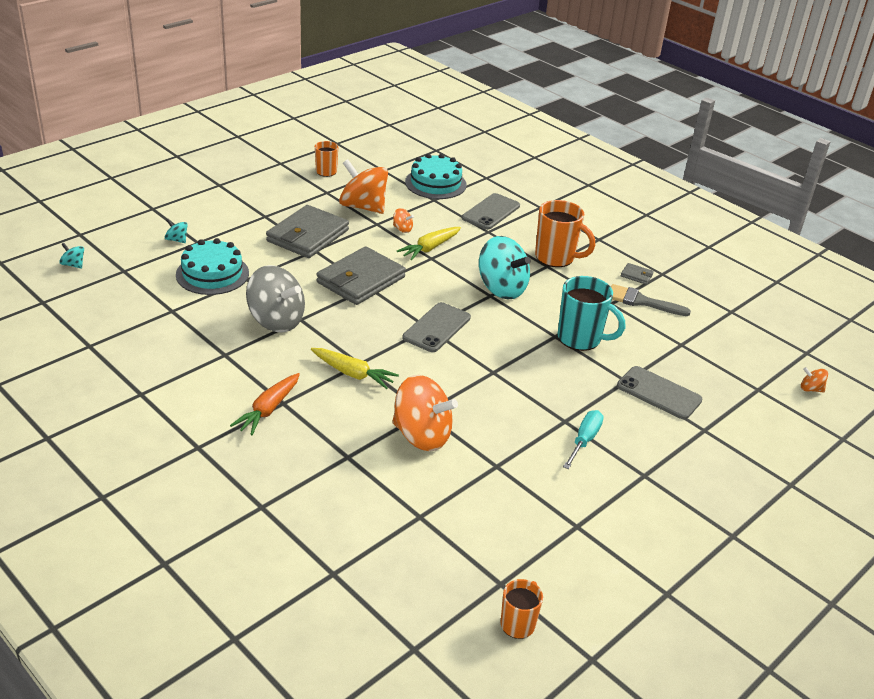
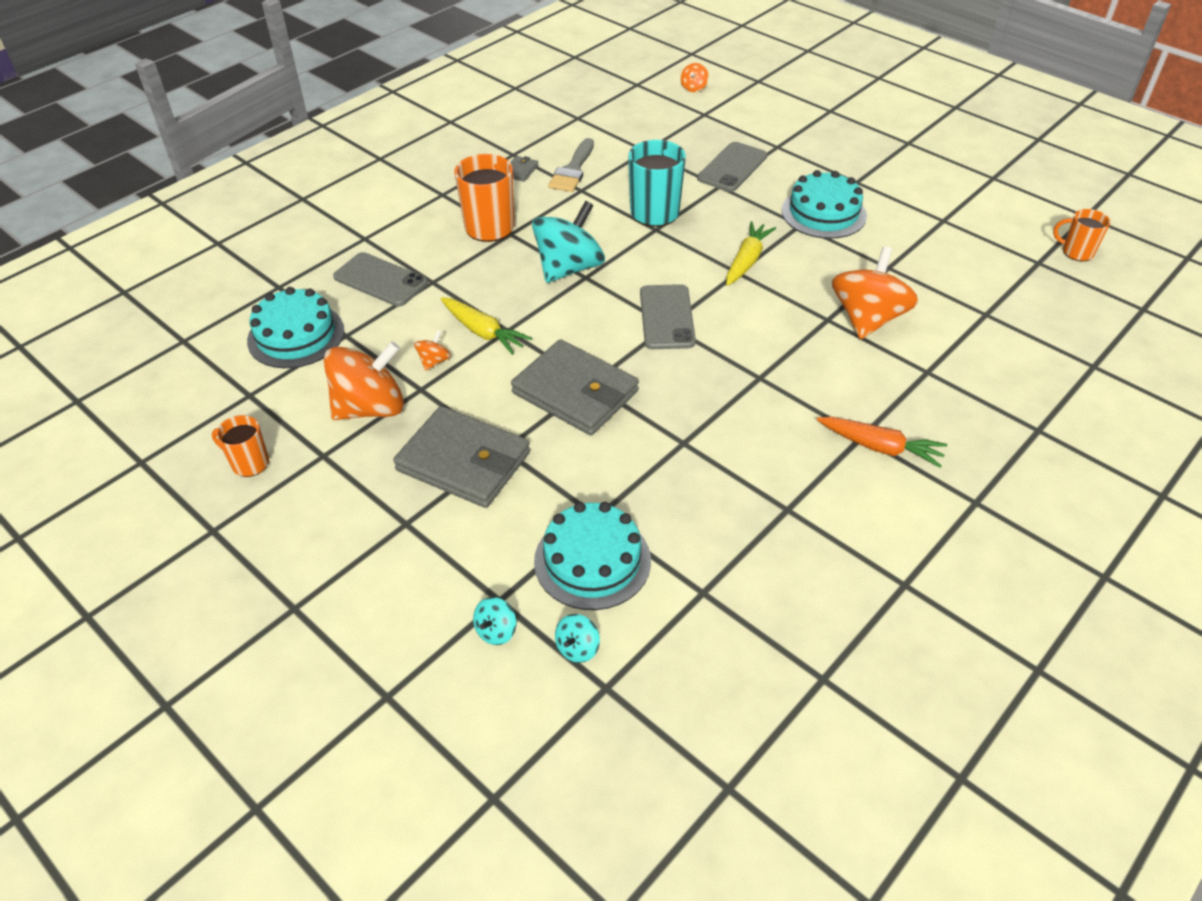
camera: 90 degrees left, 10 degrees up
(73, 265) = (602, 774): turquoise spinning top -> turquoise spinning top (577, 648)
(276, 321) = (694, 466): grey spinning top -> none
(353, 374) = (782, 381): yellow carrot -> yellow carrot (747, 261)
(363, 207) = (370, 408): orange spinning top -> orange spinning top turned 150 degrees counterclockwise
(436, 328) = (666, 317): grey phone -> grey phone turned 60 degrees clockwise
(584, 440) = (823, 213): turquoise screwdriver -> turquoise cake

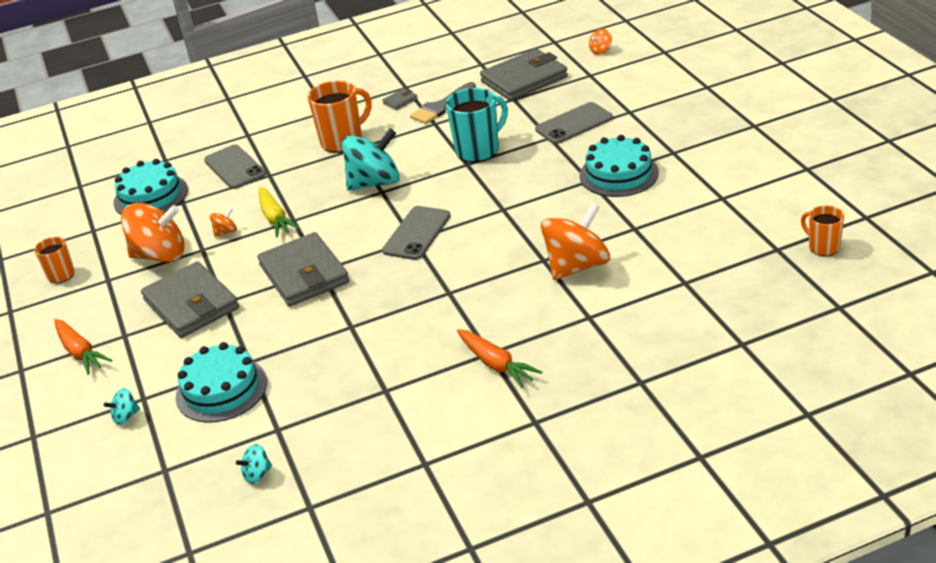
camera: 30 degrees right, 10 degrees down
(362, 561) = (80, 352): none -> orange carrot
(577, 648) = (167, 441): turquoise spinning top -> turquoise spinning top (257, 474)
(639, 128) = (524, 79): none -> grey wallet
(747, 261) = (518, 202): yellow carrot -> none

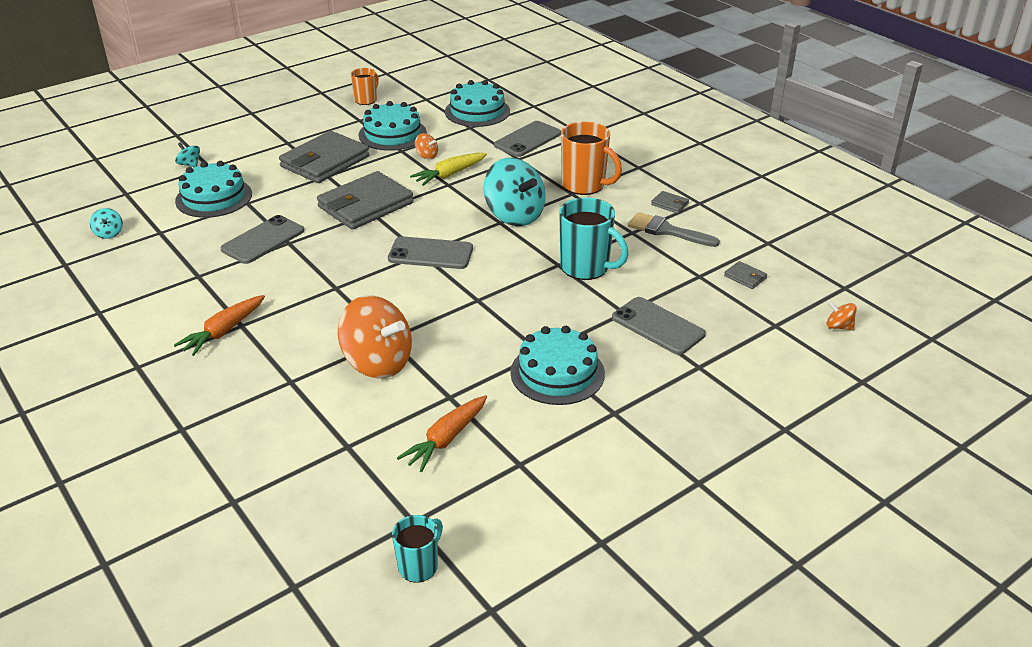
camera: 70 degrees right, 0 degrees up
(80, 352) = (268, 130): orange carrot -> orange carrot (446, 439)
(160, 255) = (392, 134): orange spinning top -> turquoise cake
(257, 474) = (109, 233): turquoise spinning top -> turquoise spinning top turned 150 degrees counterclockwise
(337, 345) = (263, 240): none -> grey phone
(524, 79) = (745, 277): grey wallet -> grey wallet, size x0.40
(823, 247) = (419, 566): orange mug -> turquoise mug

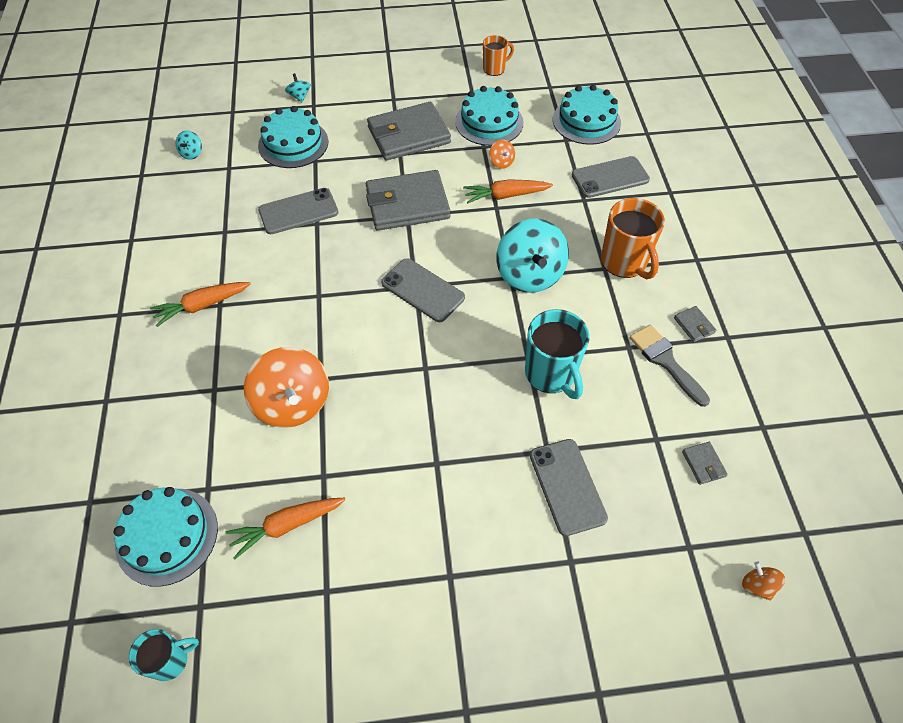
camera: 30 degrees right, 20 degrees up
(450, 175) = (506, 195): yellow carrot -> orange carrot
(557, 373) = (433, 497): turquoise cake -> turquoise cake (167, 536)

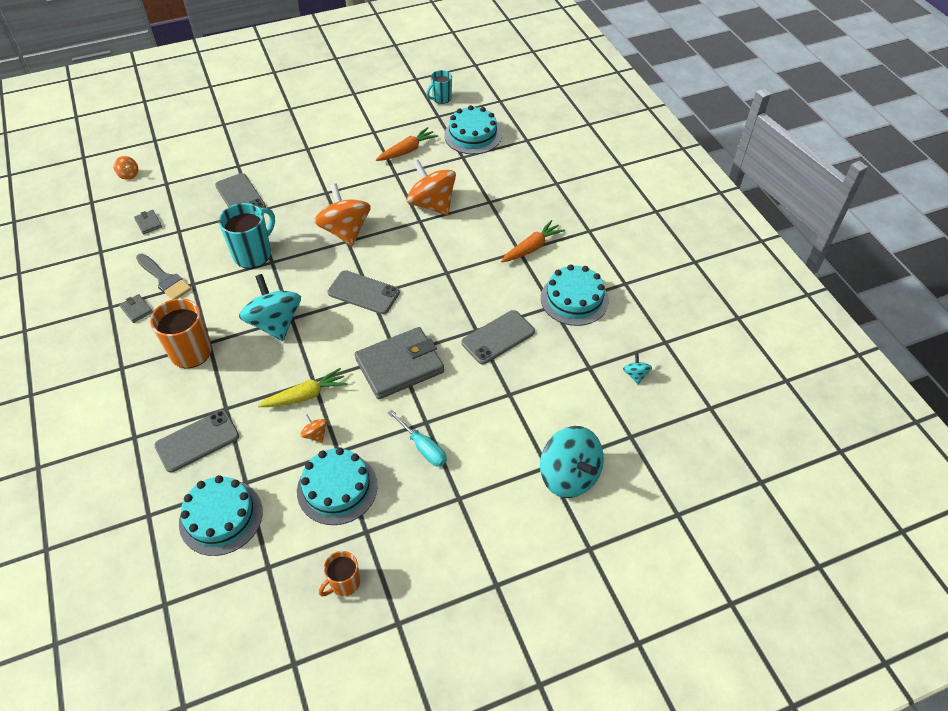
camera: 165 degrees right, 5 degrees down
(293, 143) = (542, 409): turquoise cake -> turquoise cake (574, 299)
(299, 96) = (569, 476): turquoise spinning top -> turquoise spinning top, size x2.32
(409, 135) = (423, 448): grey wallet -> turquoise screwdriver
(424, 384) = (345, 231): none -> orange spinning top
(506, 195) = (305, 395): orange carrot -> yellow carrot
(551, 374) = (253, 254): turquoise mug -> turquoise mug turned 75 degrees clockwise

